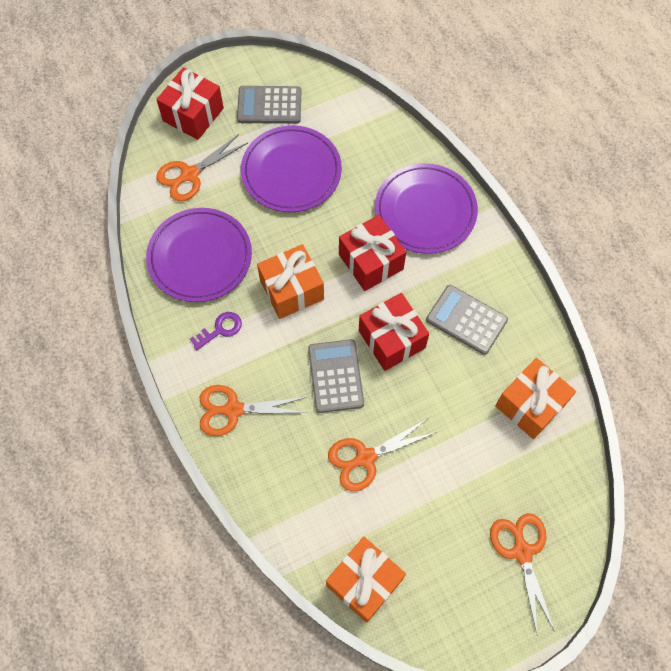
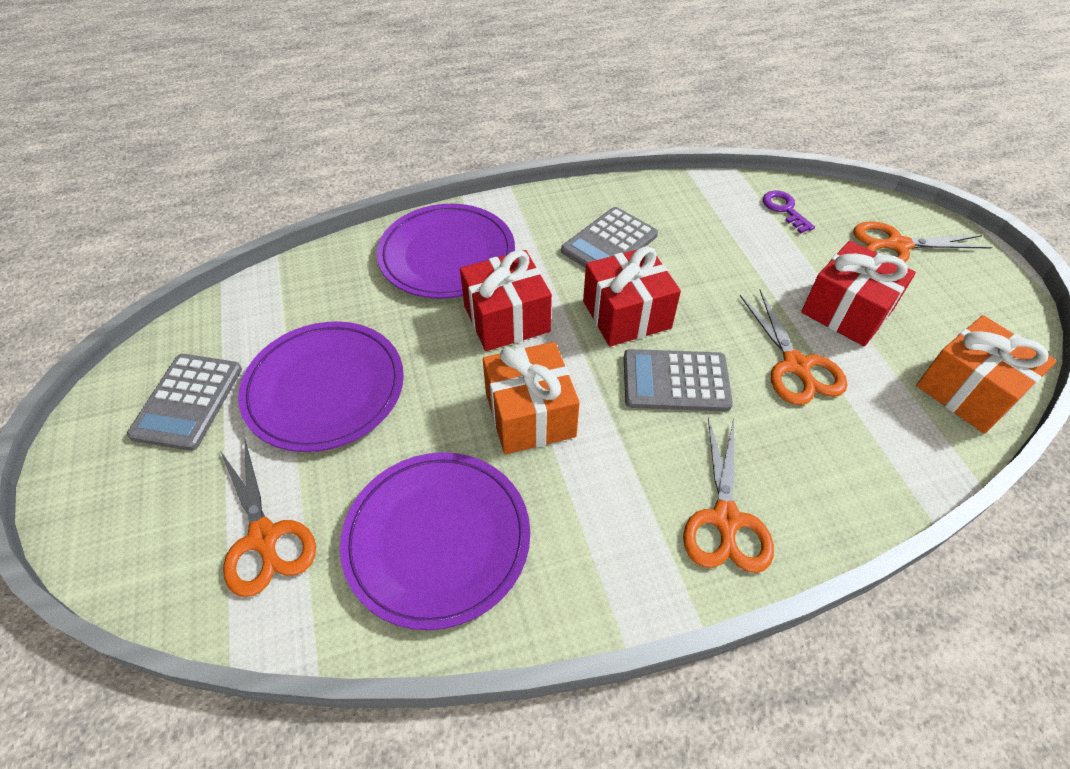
camera: 80 degrees left, 15 degrees down
(193, 114) = (139, 518): red gift -> red gift (846, 311)
(220, 329) = (581, 522): purple key -> purple key (784, 209)
(530, 405) = (722, 211): orange gift -> none

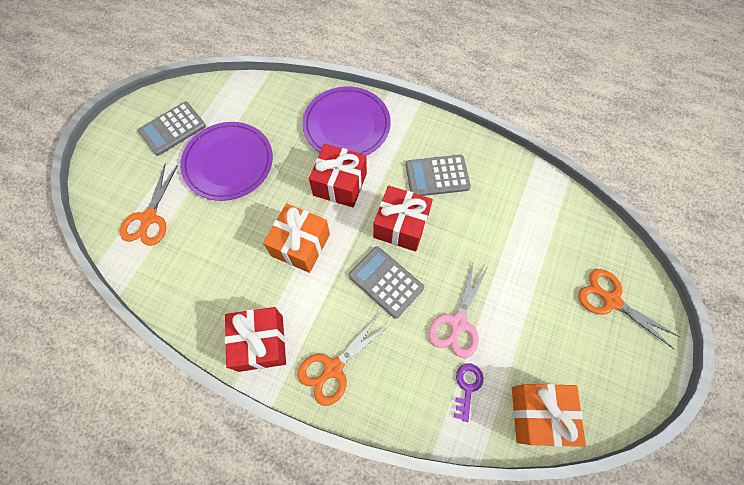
camera: 40 degrees right, 15 degrees up
(437, 539) = (208, 273): purple plate -> none
(784, 209) = (566, 225): purple key -> purple key (467, 387)
(795, 365) = (458, 323): orange scissors -> pink scissors
(846, 311) = (525, 316): red gift -> red gift (260, 343)

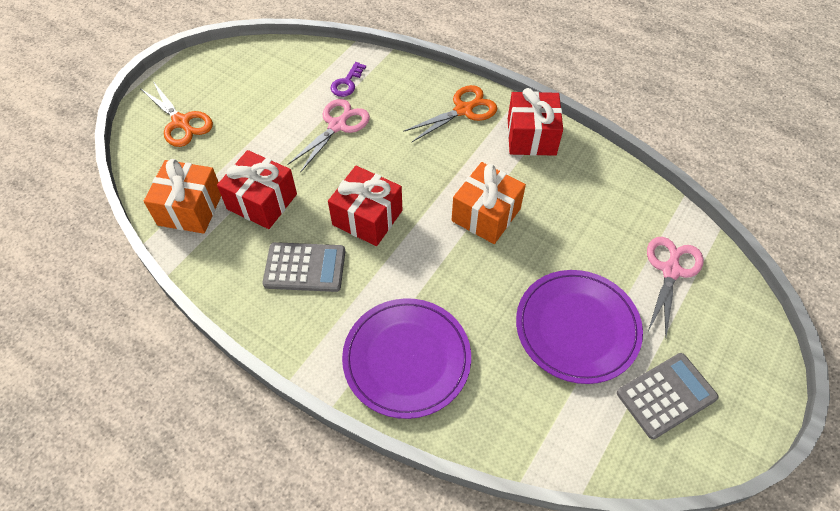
camera: 170 degrees left, 10 degrees down
(149, 218) = (671, 271): orange scissors -> pink scissors
(340, 184) = (430, 276): red gift -> red gift (262, 201)
(386, 282) = (398, 168): grey calculator -> none
(538, 415) = (294, 60): orange gift -> orange gift (190, 208)

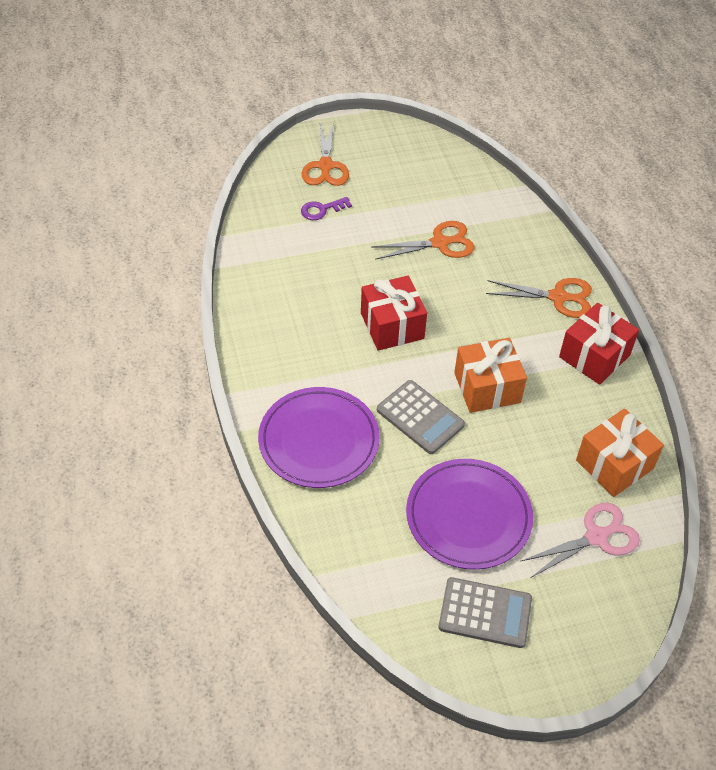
camera: 40 degrees right, 5 degrees down
(190, 208) = (272, 233): orange gift -> orange gift (614, 464)
(262, 201) = (327, 262): red gift -> none
(305, 267) = (311, 328): grey calculator -> grey calculator (420, 417)
(337, 126) = (440, 243): pink scissors -> orange scissors
(347, 83) = (482, 215): purple key -> purple key (322, 210)

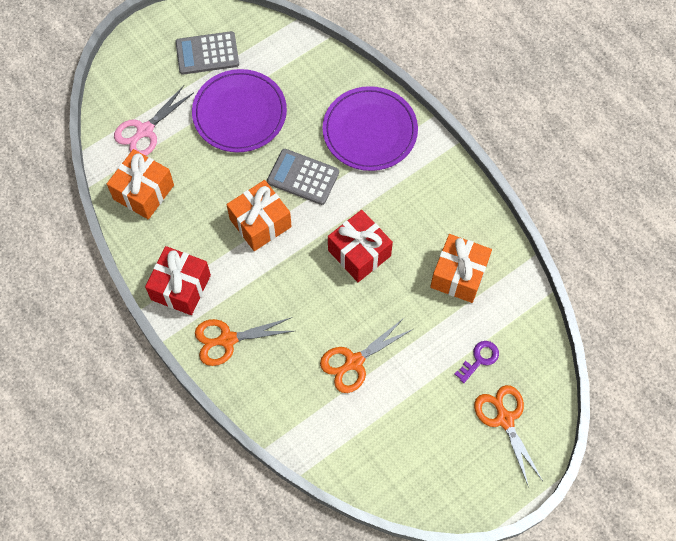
camera: 160 degrees right, 15 degrees up
(301, 276) = (459, 275): none -> orange gift

